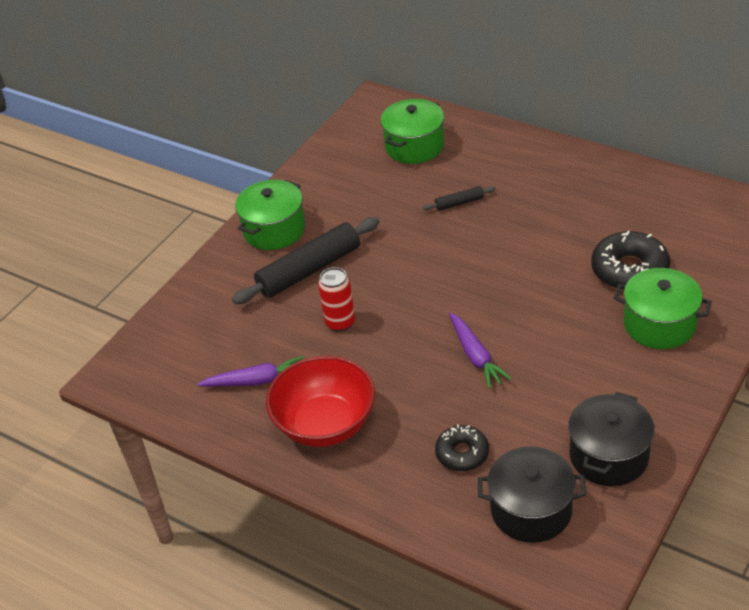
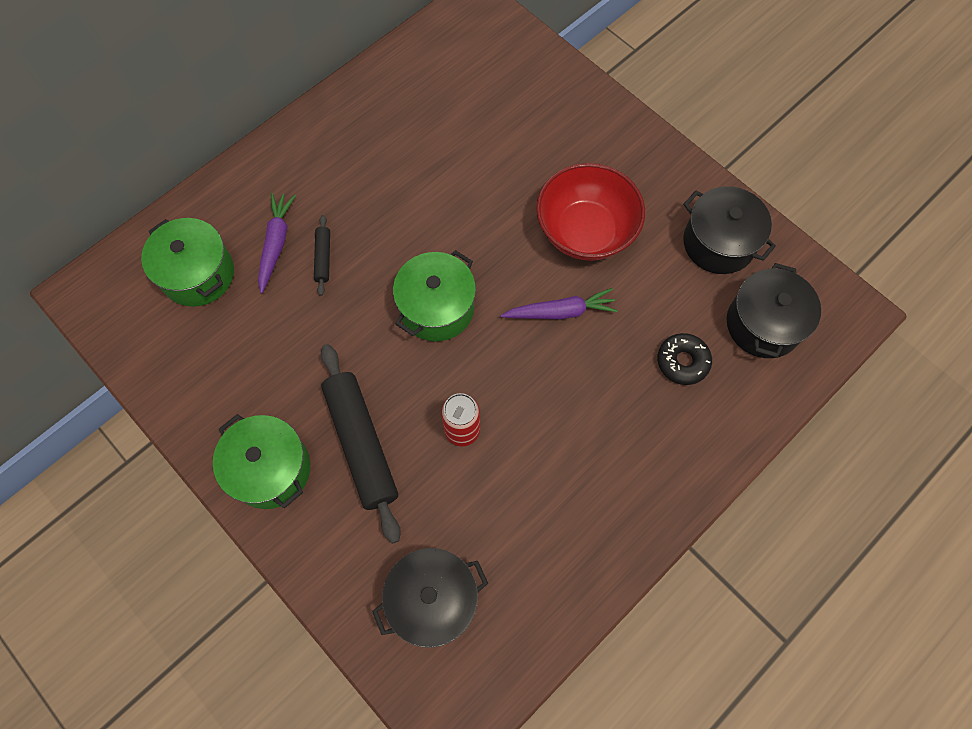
camera: 80 degrees left, 25 degrees up
(198, 343) = (433, 600): none -> black pot
(256, 381) = (519, 542): purple carrot -> purple carrot (276, 244)
(325, 424) = (606, 481): red bowl -> red bowl (585, 231)
(629, 270) = (495, 144): black donut -> none
(659, 324) = (575, 147): green pot -> green pot (437, 308)

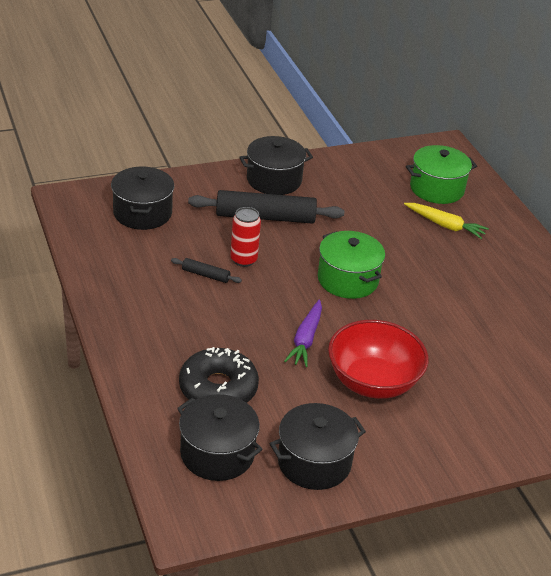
camera: 110 degrees right, 30 degrees down
(271, 469) = (274, 180): green pot -> black pot
(276, 244) = (445, 225): purple carrot -> yellow carrot
(323, 258) = (421, 242): black rolling pin -> black rolling pin (205, 275)
(682, 362) = (218, 388): black donut -> black donut, size x1.62

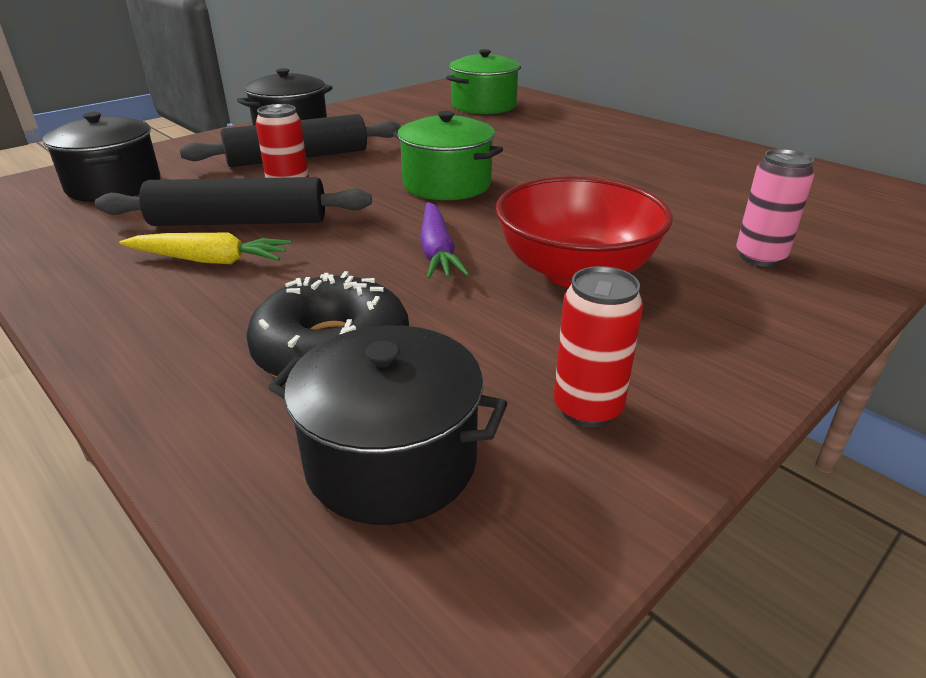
camera: 20 degrees left, 5 degrees down
(205, 275) = (239, 222): black rolling pin -> black rolling pin, size x2.20
(314, 462) = (587, 408): black pot -> red can
(445, 225) = (518, 125): yellow carrot -> yellow carrot (210, 260)
(490, 410) = (760, 257): none -> pink can

